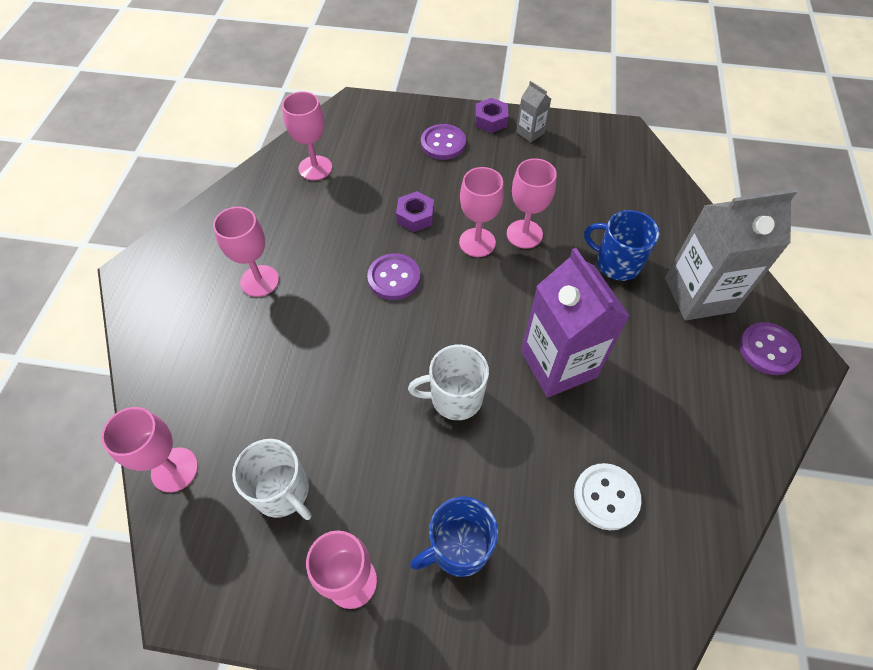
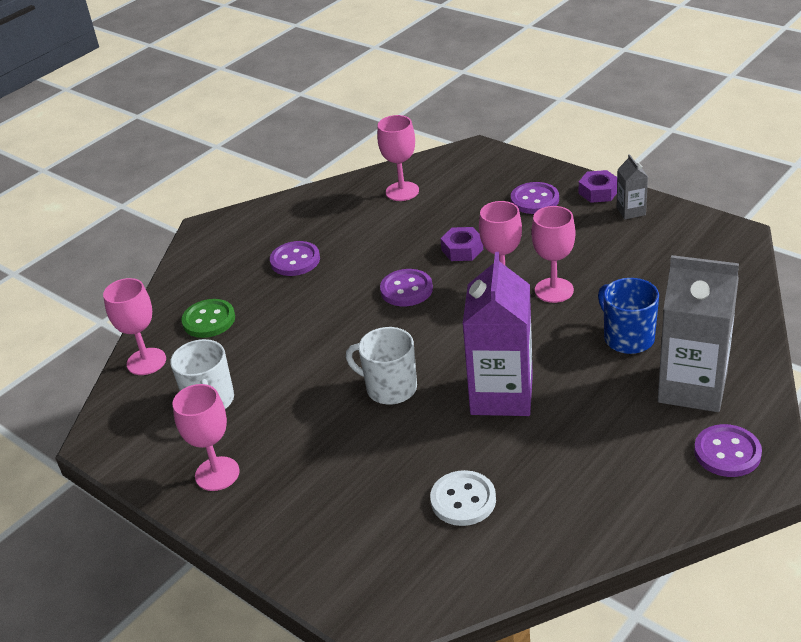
camera: 35 degrees right, 20 degrees down
(213, 387) = (209, 320): none -> green button
(259, 281) = (295, 260): pink goblet -> purple button
(458, 547) = (312, 485): blue mug -> none

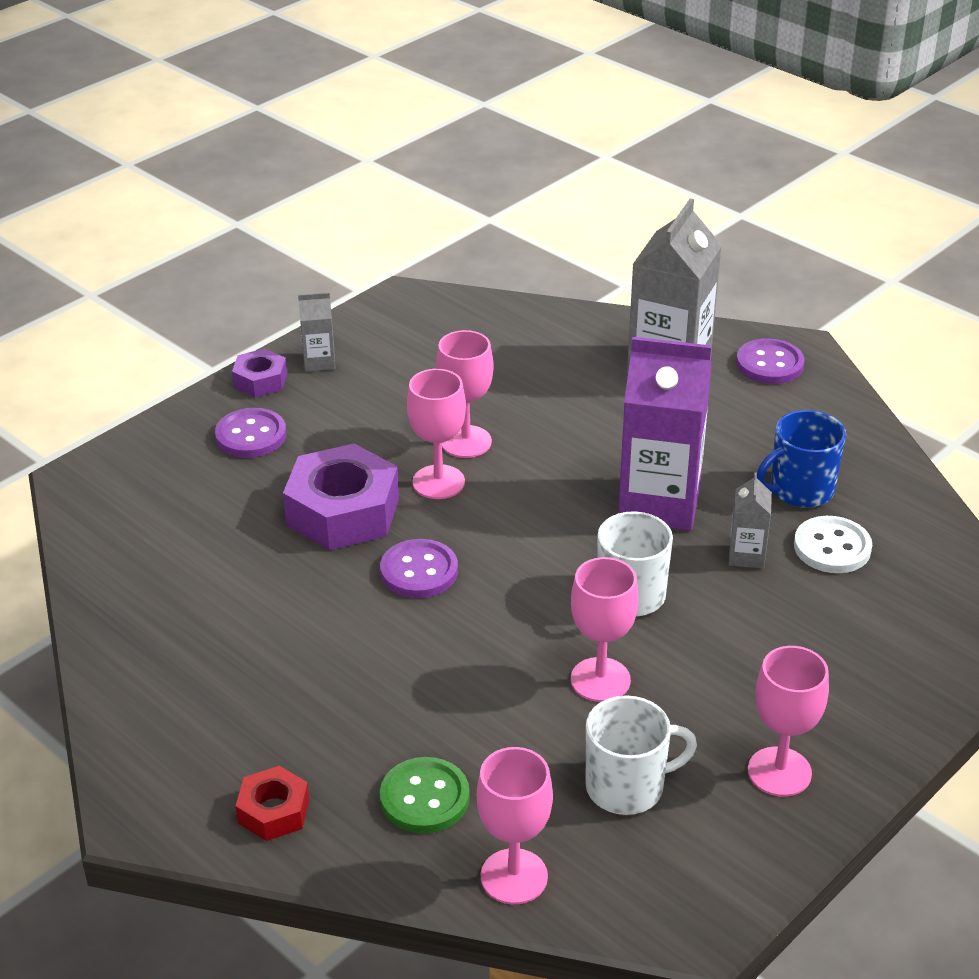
camera: 90 degrees left, 0 degrees up
(204, 269) = (273, 811): none -> red nut
(295, 260) = (296, 691): purple button -> none
(402, 191) = (155, 562): pink goblet -> pink goblet (600, 680)
(445, 448) = (746, 555): none -> grey carton
(462, 250) = (343, 512): purple nut -> purple nut, size x1.90
(627, 338) = (575, 399): blue mug -> blue mug (800, 490)

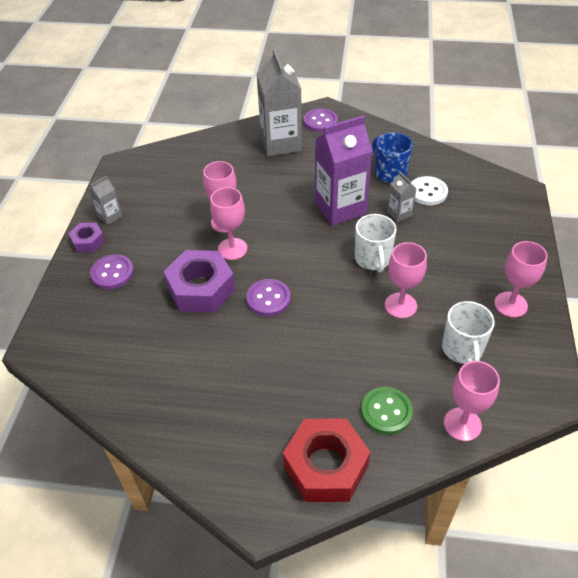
camera: 35 degrees left, 10 degrees up
(273, 811) = (325, 466): red nut -> red nut, size x1.90
(627, 787) = (462, 349): white mug -> white mug turned 135 degrees clockwise
(800, 490) = (390, 173): blue mug -> blue mug turned 120 degrees clockwise

